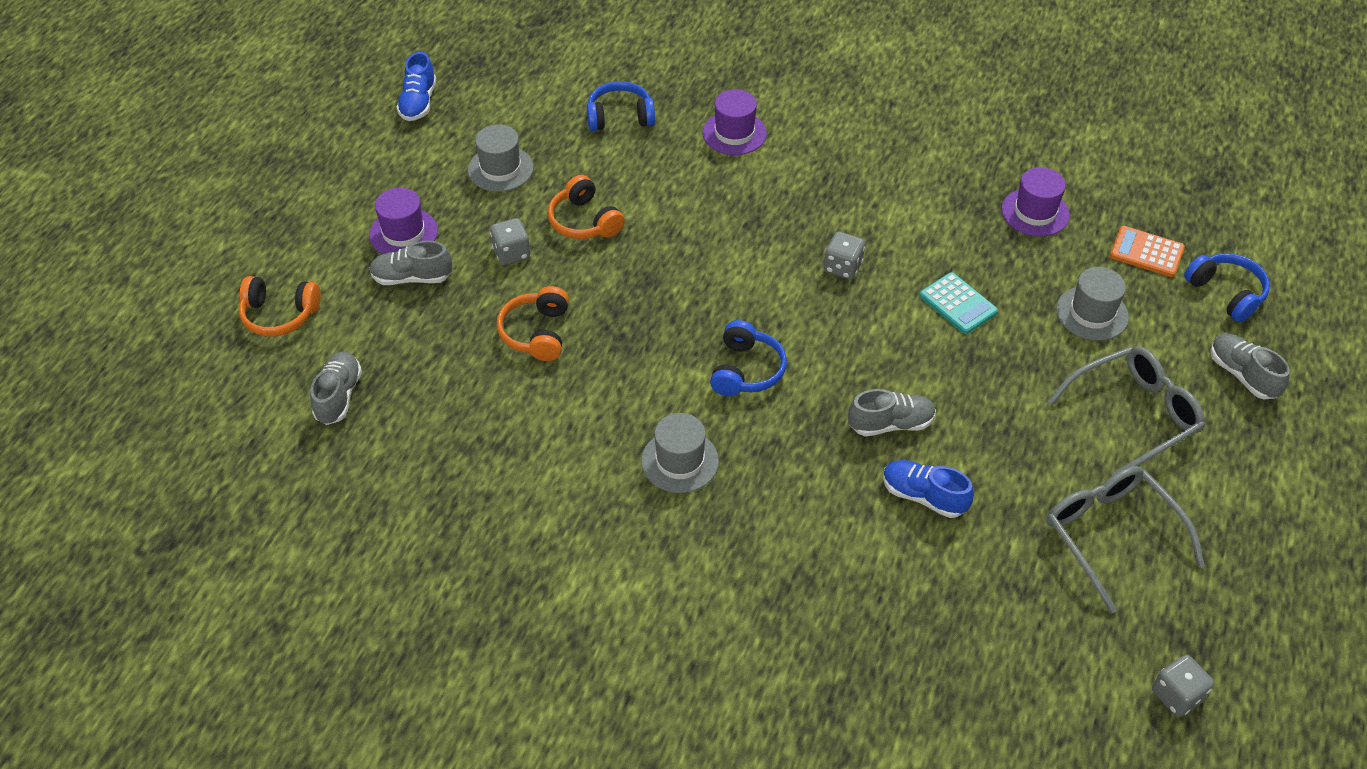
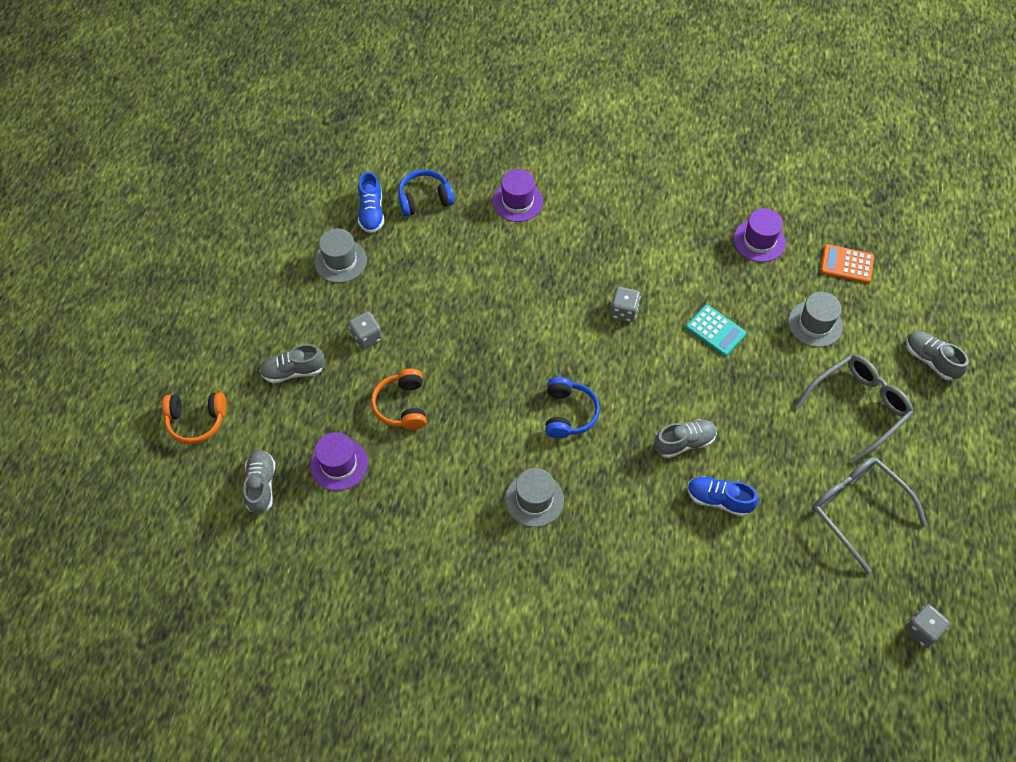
camera: 10 degrees left, 10 degrees up
(403, 233) = (277, 331): purple hat -> purple hat (339, 464)
(418, 103) = (260, 208): blue shoe -> blue shoe (371, 212)
(584, 221) = (417, 299): orange headphones -> none
(1226, 293) = (909, 291): blue headphones -> none

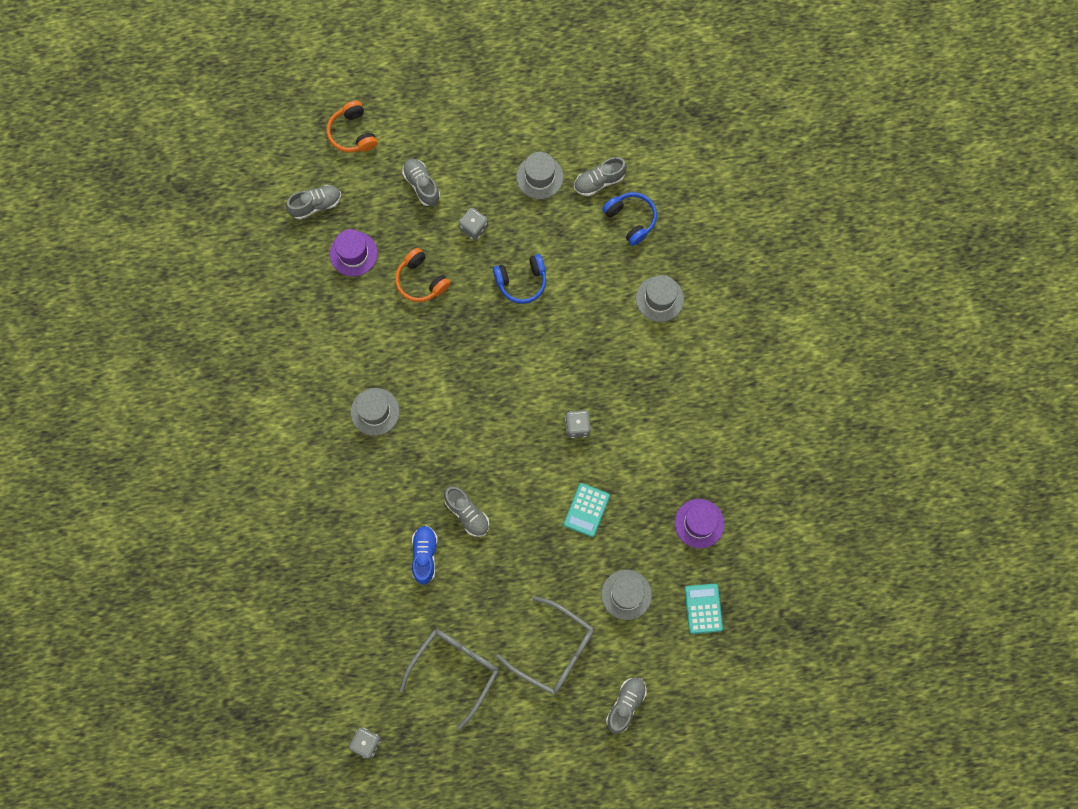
camera: 70 degrees right, 15 degrees up
(371, 212) = (599, 181): blue shoe -> grey shoe
(402, 405) = (421, 280): orange headphones -> orange headphones turned 105 degrees counterclockwise
(517, 201) = (659, 299): purple hat -> grey hat
(568, 413) = (461, 412): blue headphones -> blue headphones (521, 281)
(846, 264) = (703, 608): orange calculator -> turquoise calculator

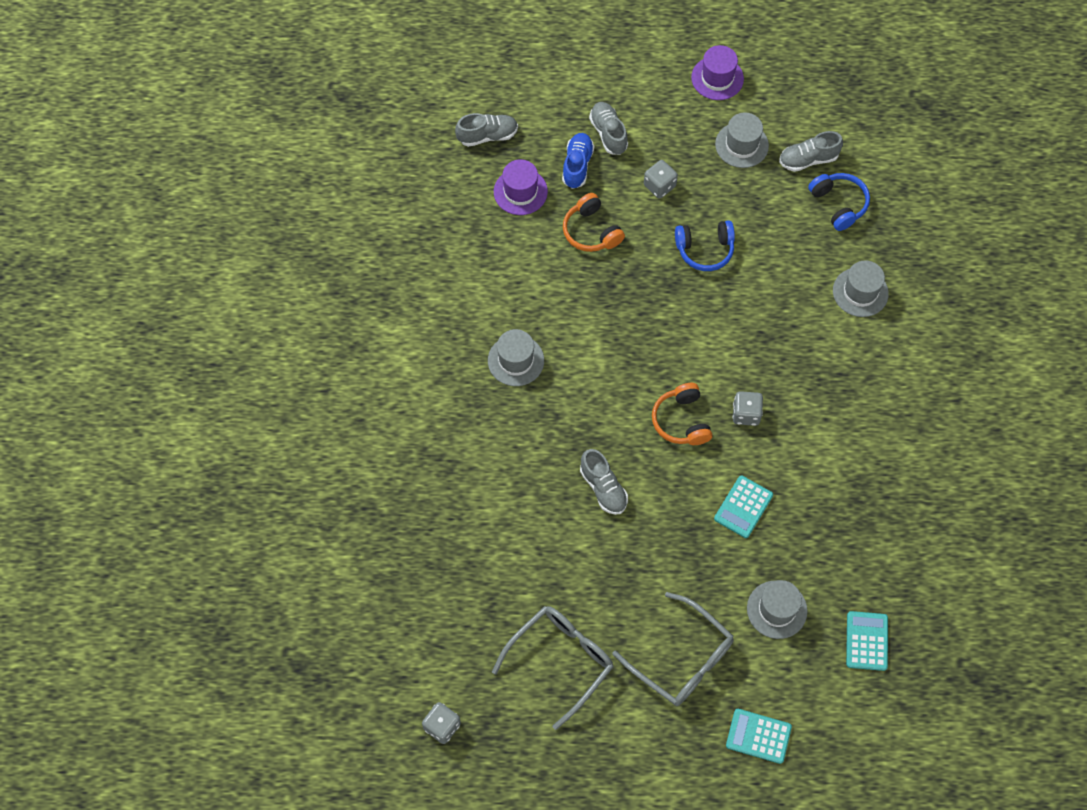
camera: 10 degrees right, 10 degrees down
(353, 133) = (541, 70): orange headphones -> orange headphones (681, 421)
(424, 555) = (546, 526): blue shoe -> blue shoe (577, 165)
(625, 705) = (758, 736): grey shoe -> turquoise calculator
(699, 523) = (874, 544): purple hat -> purple hat (717, 78)

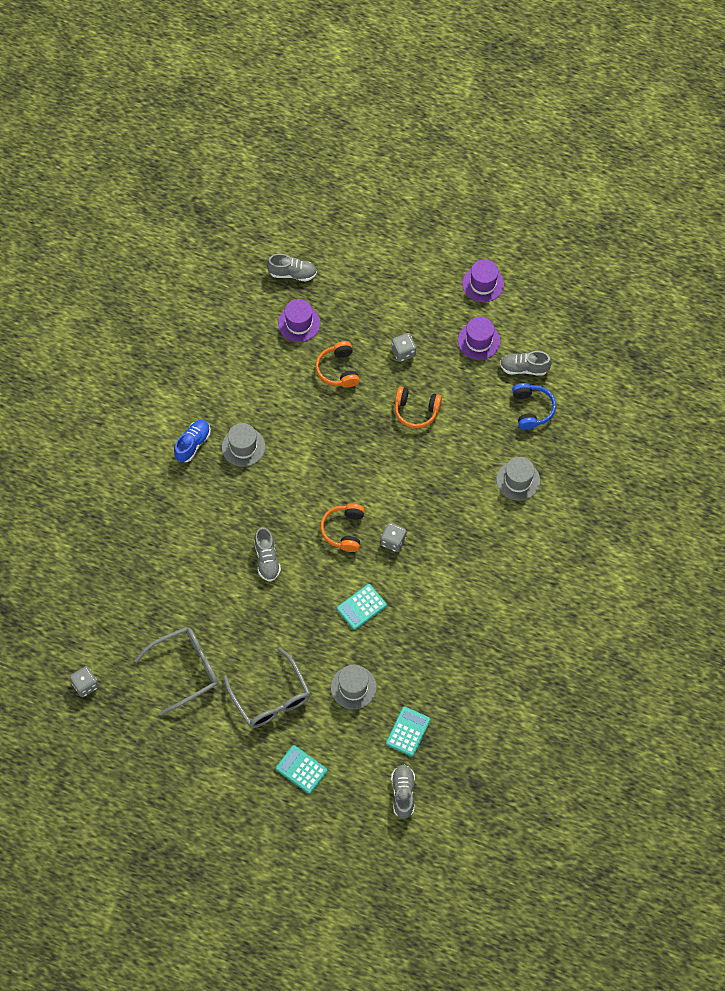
camera: 20 degrees right, 0 degrees up
(577, 165) = (349, 317): blue shoe -> blue shoe (193, 444)
(608, 133) = (382, 300): grey shoe -> grey shoe (403, 793)
(705, 249) = (416, 411): blue headphones -> orange headphones
(741, 145) = (478, 341): grey hat -> purple hat

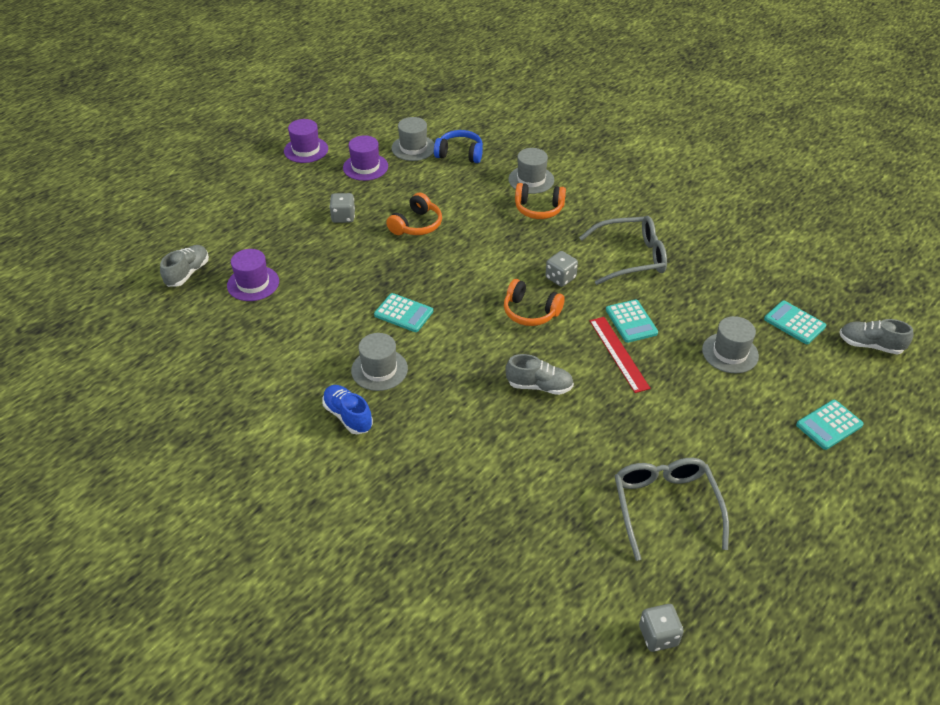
camera: 70 degrees left, 20 degrees down
(270, 697) = (725, 429): grey glasses -> grey glasses (630, 257)
(307, 441) = (403, 313): none -> turquoise calculator
(322, 606) = (618, 353): none -> red ruler
(338, 370) = (331, 267): orange headphones -> orange headphones (539, 209)
(524, 368) = (413, 148): grey shoe -> grey hat

